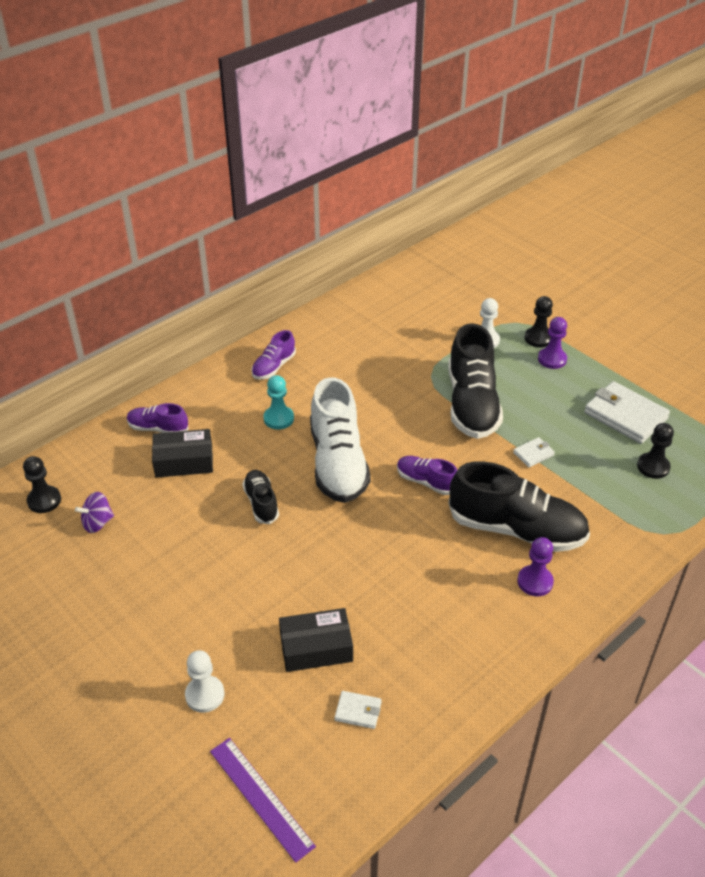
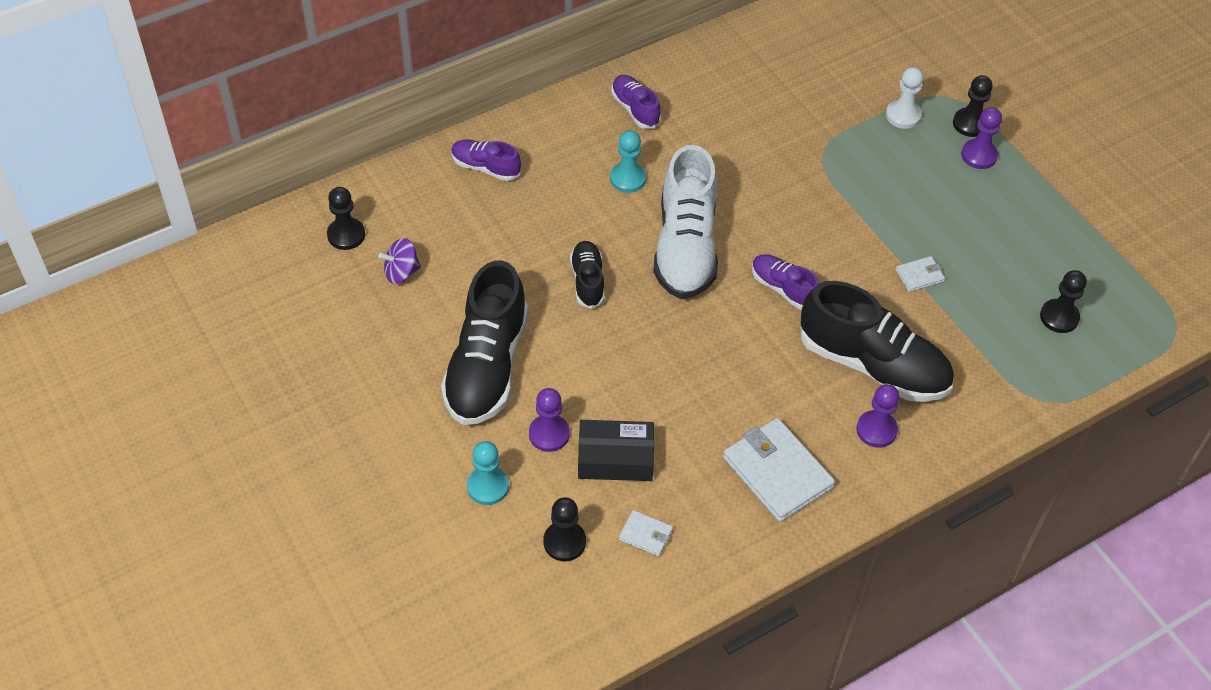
camera: 10 degrees right, 10 degrees up
(184, 461) = (509, 214): black box -> none
(205, 695) = (488, 486): white pawn -> turquoise pawn
(252, 637) = (549, 434): none -> purple pawn
(261, 797) = (527, 602): purple ruler -> none
(274, 367) = (635, 109): purple shoe -> purple shoe turned 105 degrees clockwise
(285, 733) = (564, 542): none -> black pawn
(472, 404) = (863, 199): black shoe -> black shoe (487, 366)
(625, 416) = (1047, 246): white wallet -> white wallet (777, 473)

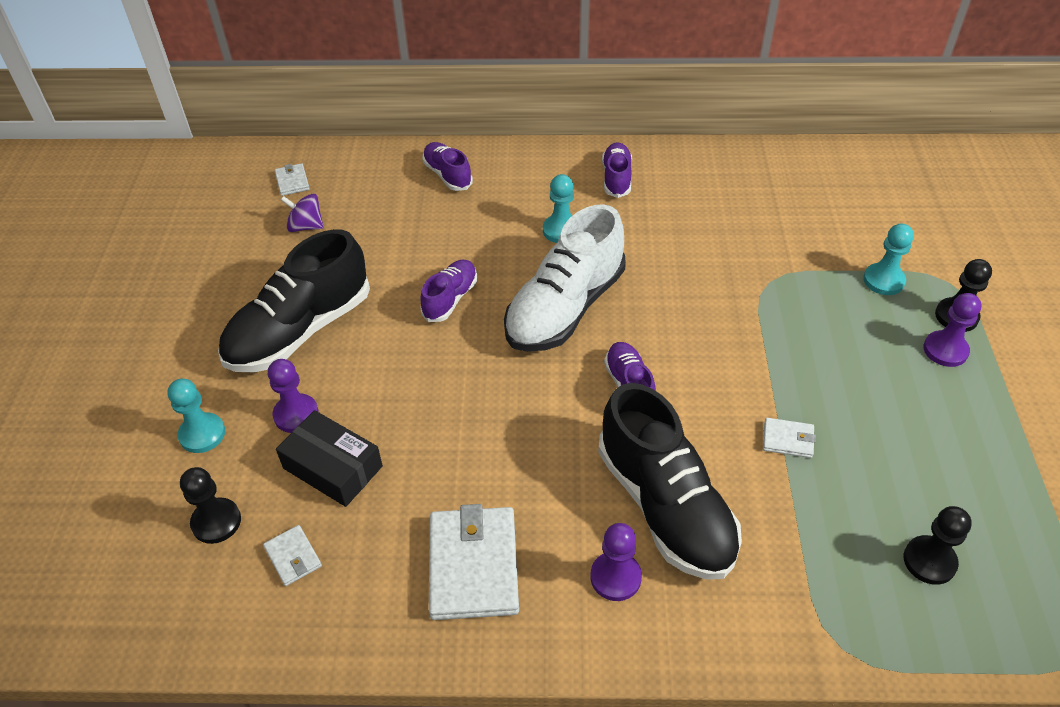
camera: 35 degrees right, 5 degrees down
(346, 235) = (292, 181): black pawn -> white wallet
(587, 281) = (450, 299): black shoe -> purple shoe
(903, 115) = (883, 280): white pawn -> turquoise pawn

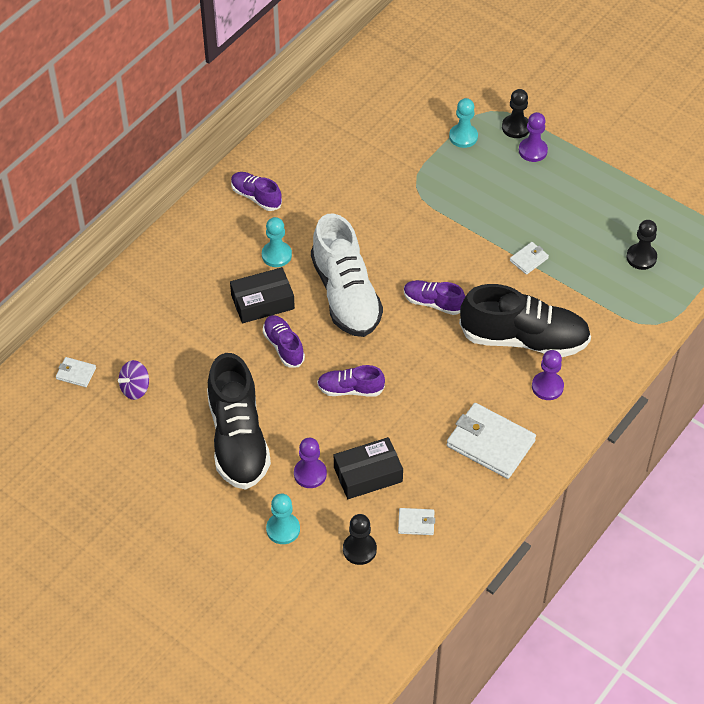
camera: 55 degrees left, 5 degrees up
(447, 175) = (160, 282): purple shoe -> purple shoe (350, 389)
(492, 253) = (262, 302): none -> black box

